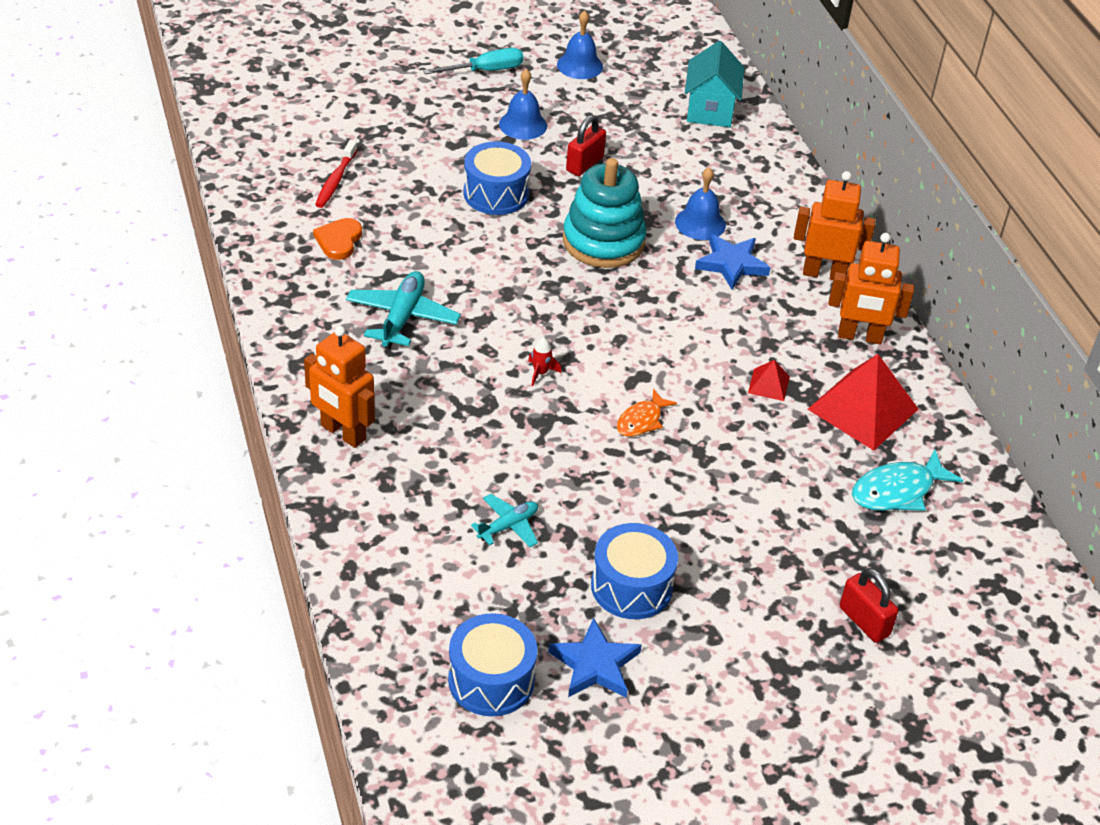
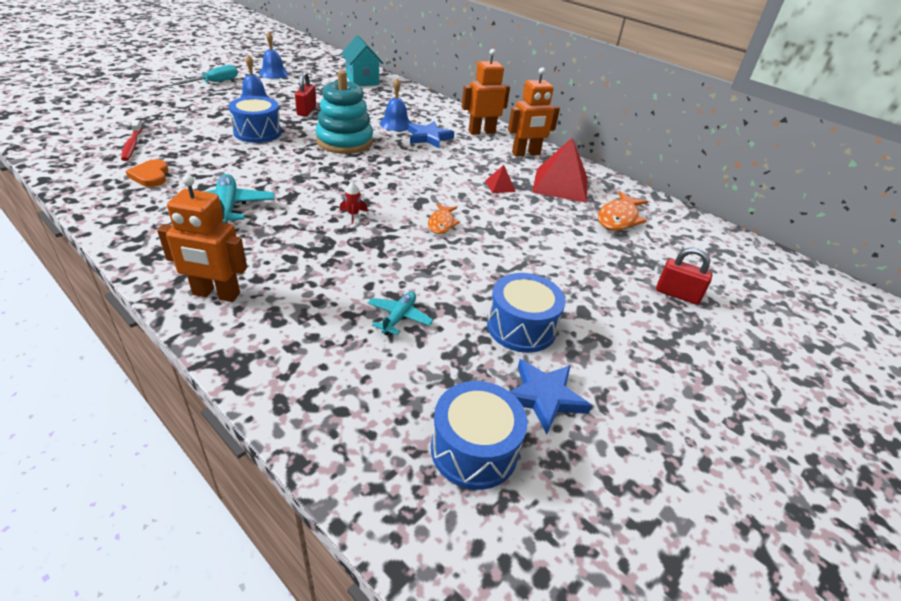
camera: 30 degrees left, 5 degrees down
(897, 491) = (618, 218): turquoise fish -> orange fish

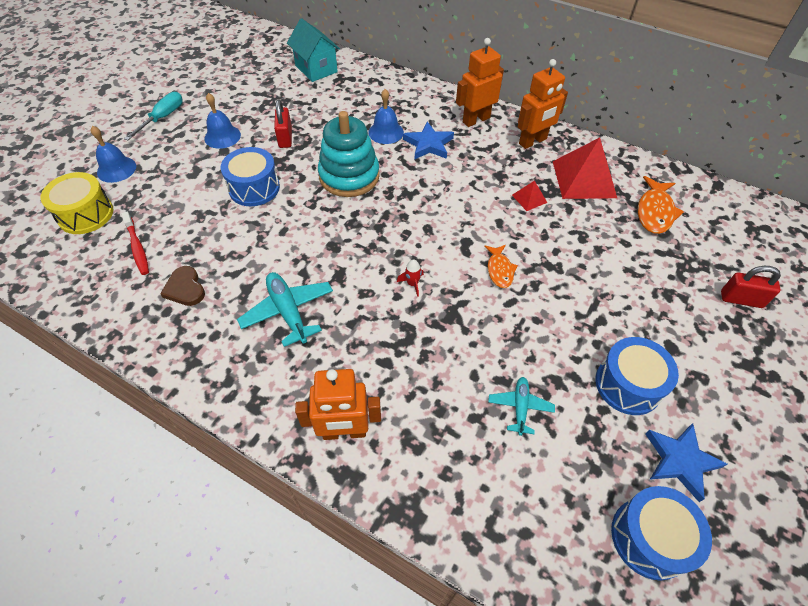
camera: 10 degrees left, 15 degrees up
(107, 119) = (86, 214): none -> yellow drum
(151, 176) = (185, 288): orange heart -> brown heart
(273, 73) = (217, 84): blue bell -> blue bell (116, 169)

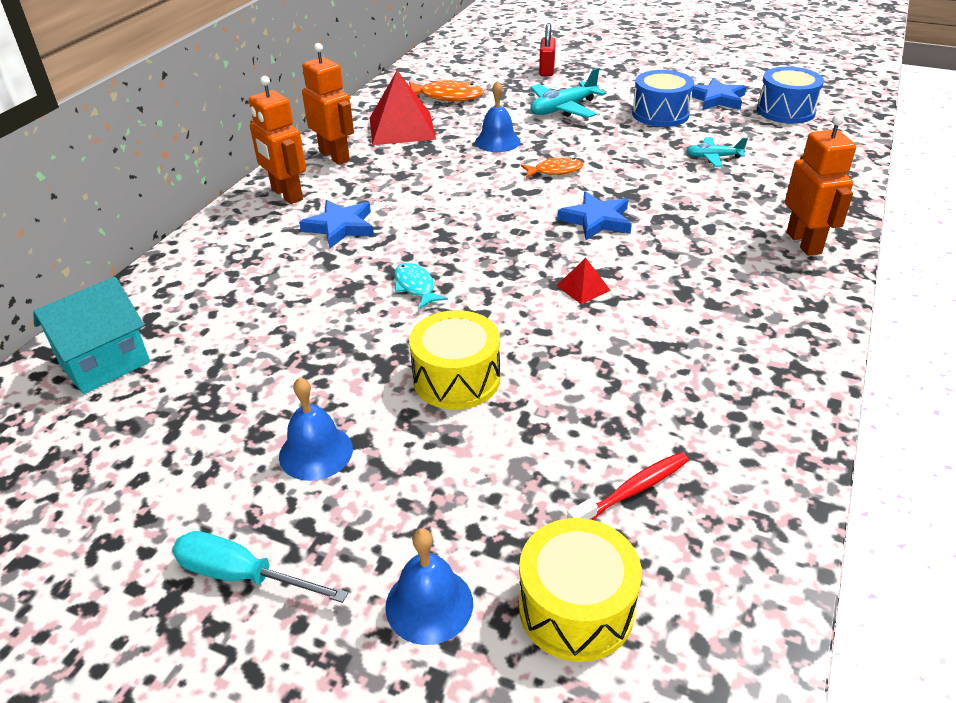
camera: 95 degrees left, 15 degrees down
(185, 288) = (688, 406): brown heart -> none
(254, 188) = (456, 379): blue drum -> yellow drum
(285, 138) = (322, 367): red padlock -> none
(288, 312) = (680, 302): turquoise plane -> turquoise plane (563, 109)
(349, 176) = (415, 286): turquoise stacking toy -> turquoise fish
(386, 132) = (311, 265): blue bell -> blue bell (497, 141)
(412, 284) = (596, 220): red rocket -> blue star
(529, 198) = (439, 157): red pyramid -> red pyramid (583, 288)

